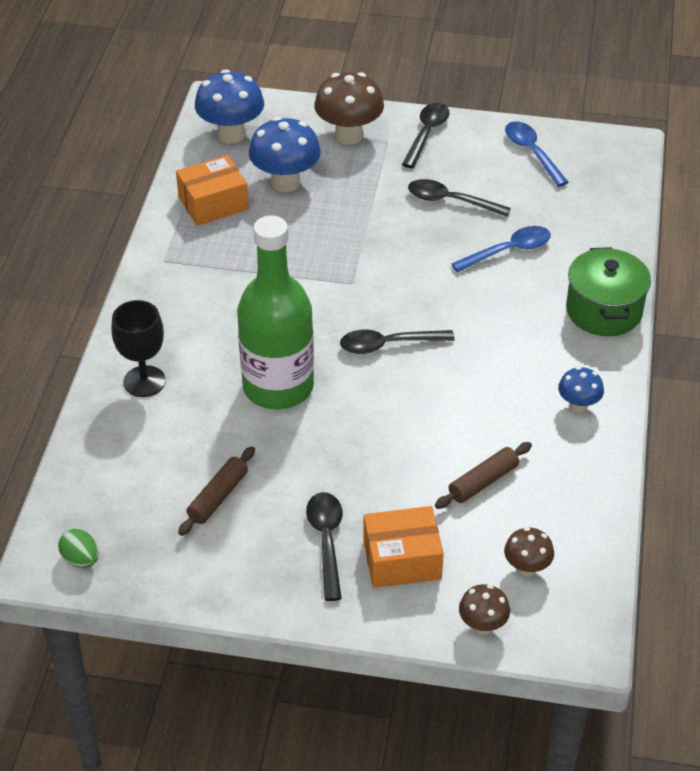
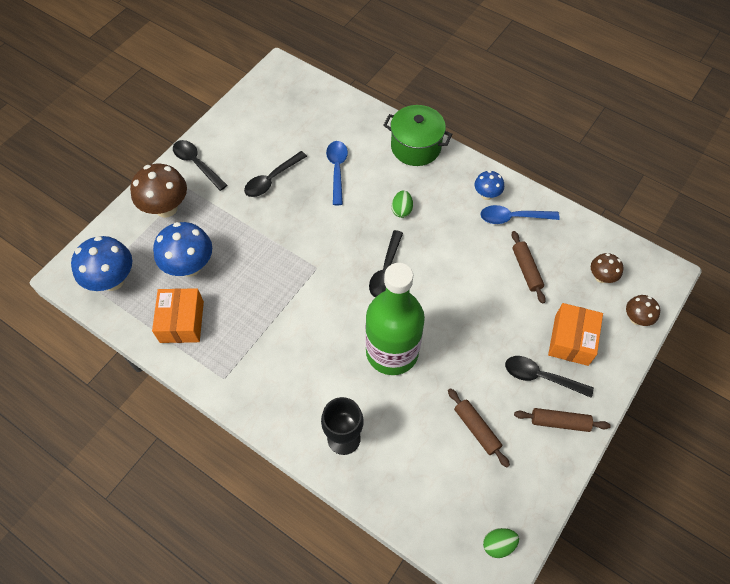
camera: 65 degrees left, 15 degrees up
(272, 578) = (559, 422): none -> brown rolling pin
(490, 330) = (401, 210): none -> green egg
(532, 153) = (254, 117): blue spoon -> blue spoon (513, 217)

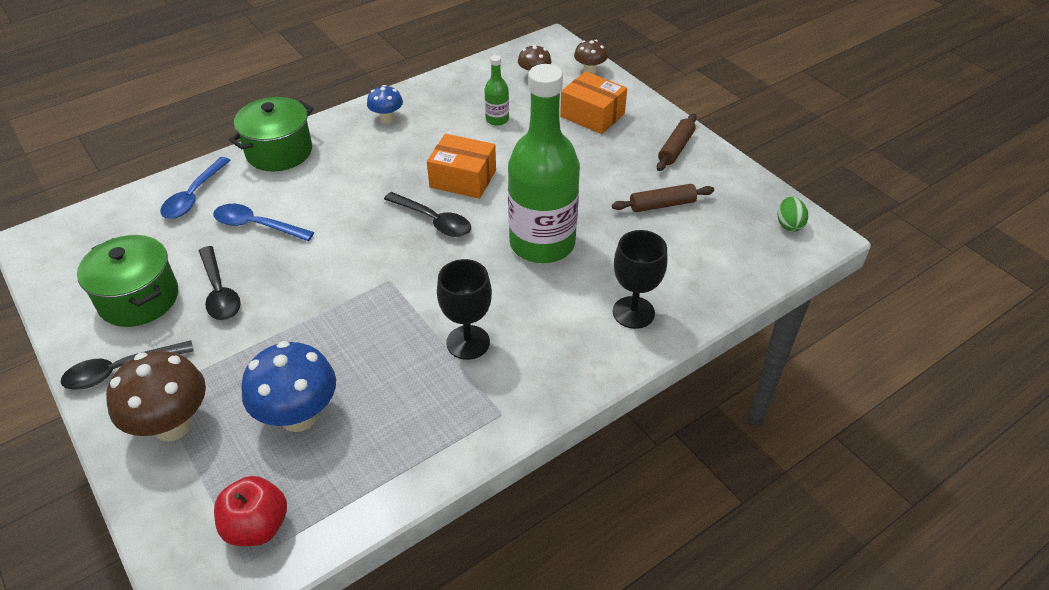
camera: 70 degrees left, 15 degrees down
(112, 280) = (257, 526): blue mushroom -> red apple
(182, 322) = (386, 445): orange box -> orange box (463, 179)
(252, 143) = (139, 299): none -> green pot
(277, 336) = (468, 342): none -> black goblet
(401, 210) = (359, 186): green egg -> none
(513, 217) = (429, 110): blue spoon -> blue spoon (194, 196)
(526, 270) = (497, 119): brown rolling pin -> green bottle
(541, 377) = (623, 145): black spoon -> none

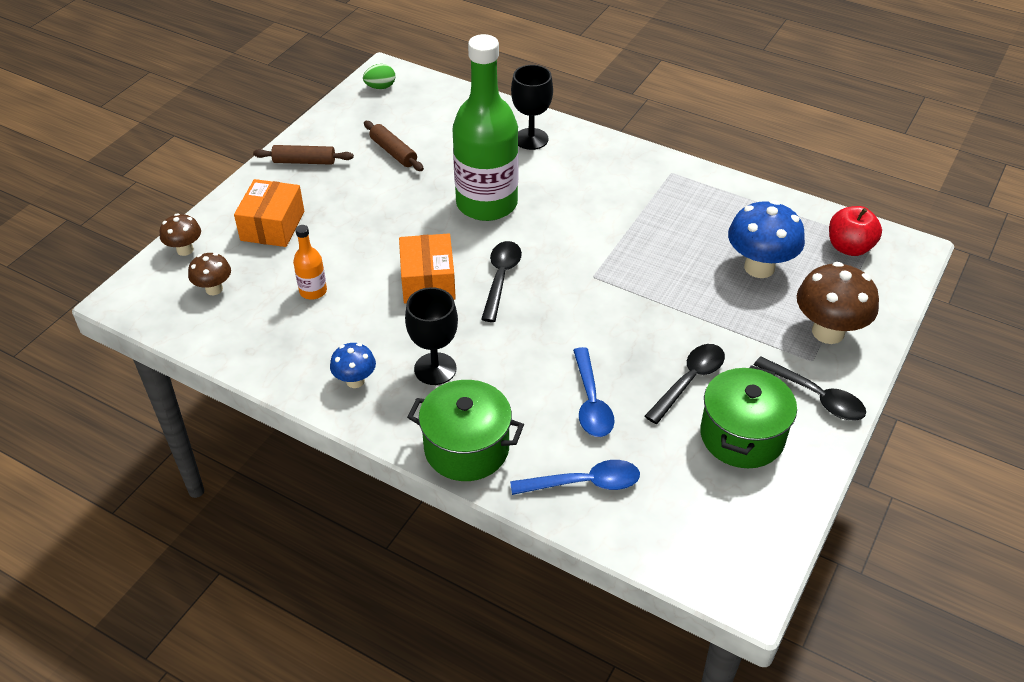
camera: 115 degrees left, 0 degrees up
(468, 342) = (623, 209): black goblet -> black goblet (435, 369)
(497, 119) = (313, 291): green bottle -> orange bottle

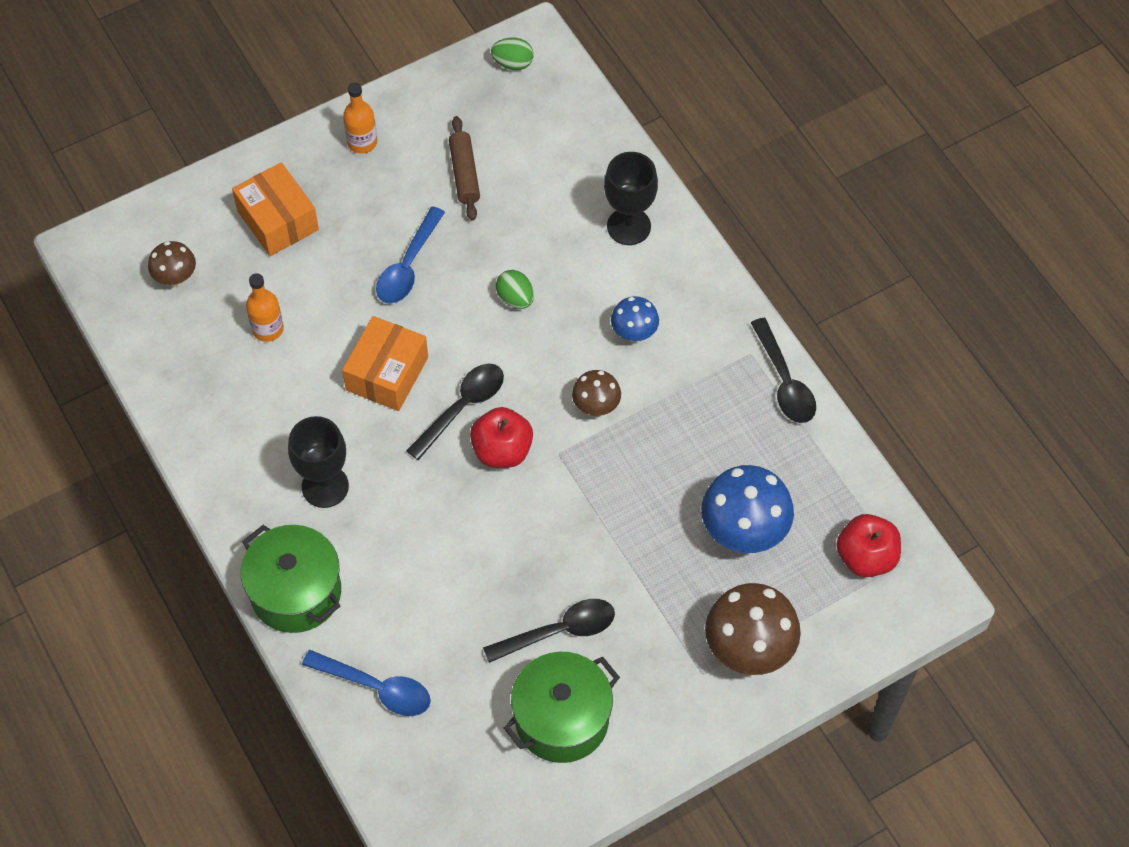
camera: 30 degrees right, 15 degrees up
(185, 250) = (175, 211): brown mushroom -> brown mushroom (596, 407)
(272, 226) = (278, 220): orange box -> orange box turned 75 degrees counterclockwise
(304, 161) = (362, 142): brown rolling pin -> orange bottle
(355, 381) = (242, 461): blue mushroom -> blue mushroom (634, 333)
(486, 204) = (515, 298): green bottle -> green egg
(551, 291) = (502, 450): none -> red apple
(591, 402) = (446, 604): blue spoon -> blue spoon (408, 266)
(815, 396) = (671, 716): black spoon -> black spoon (784, 381)

